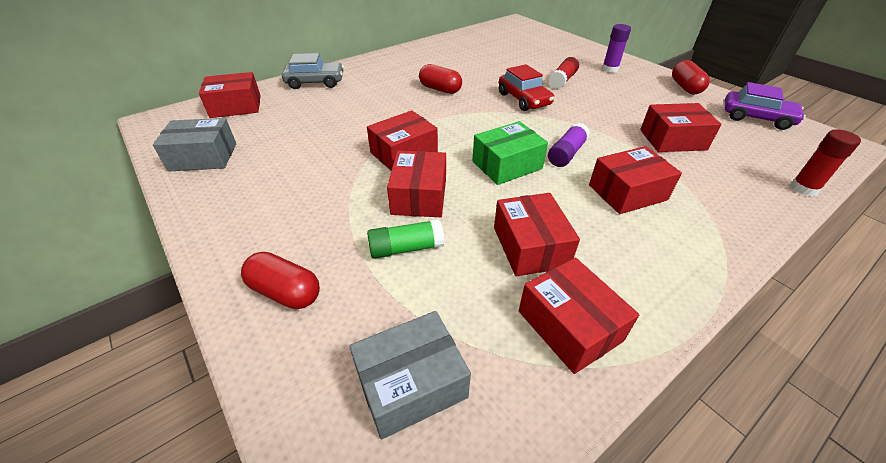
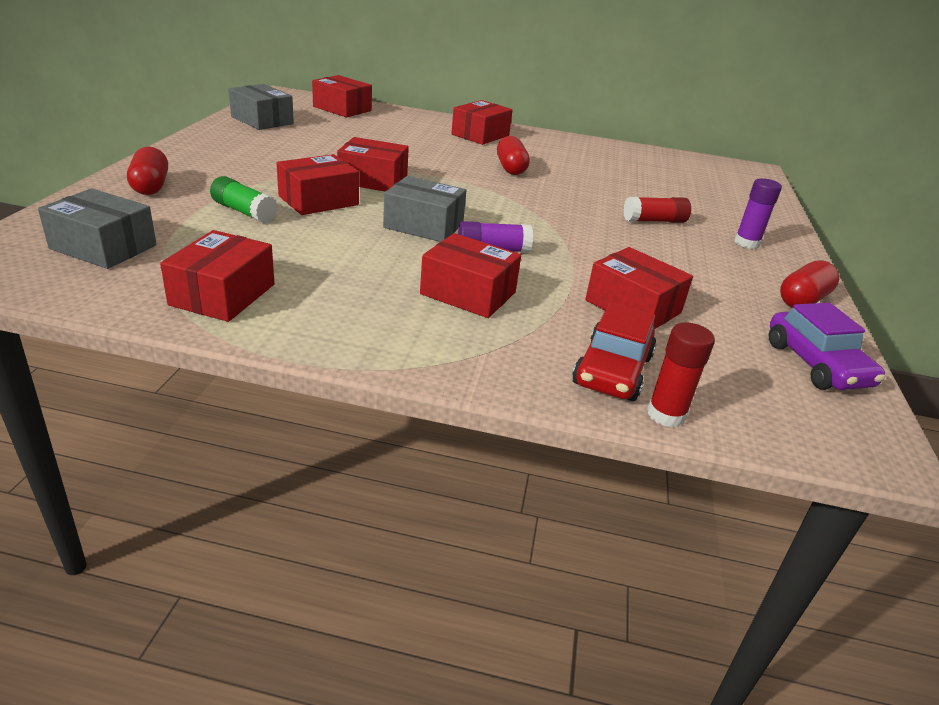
camera: 45 degrees right, 10 degrees down
(315, 82) = (427, 121): grey car -> none
(507, 165) = (424, 225): green box -> grey box
(524, 99) = (567, 209): red car -> red car (612, 370)
(530, 246) = (309, 259): red box -> red box (480, 135)

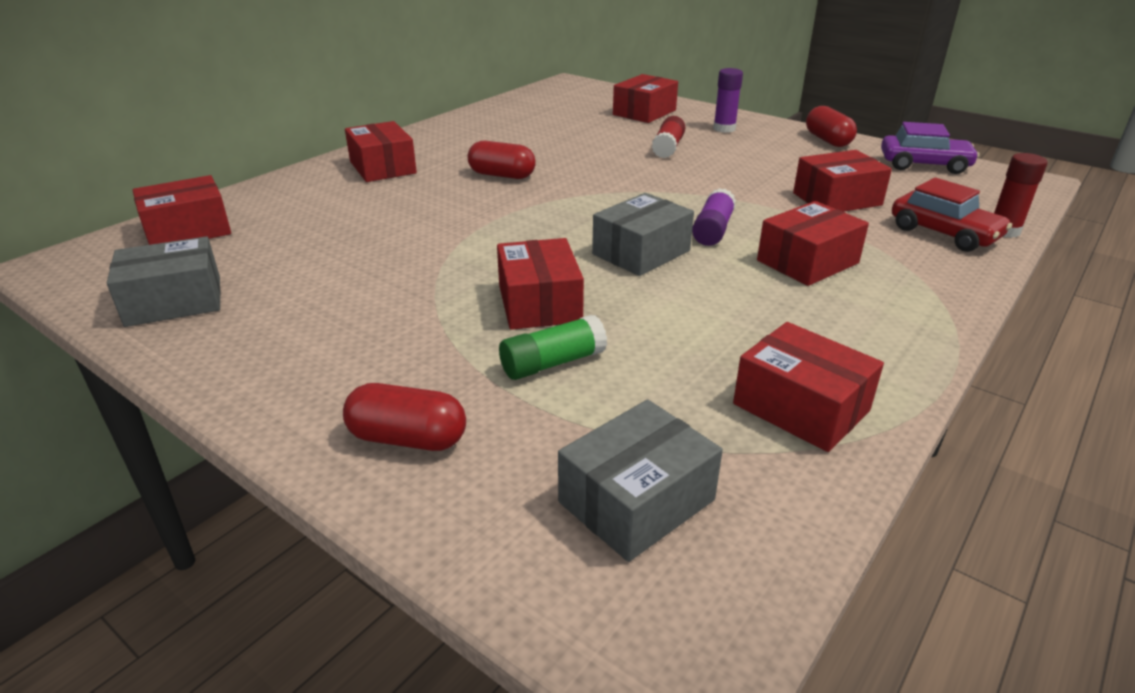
camera: 60 degrees left, 0 degrees up
(373, 180) = (490, 257): red box -> red box (644, 112)

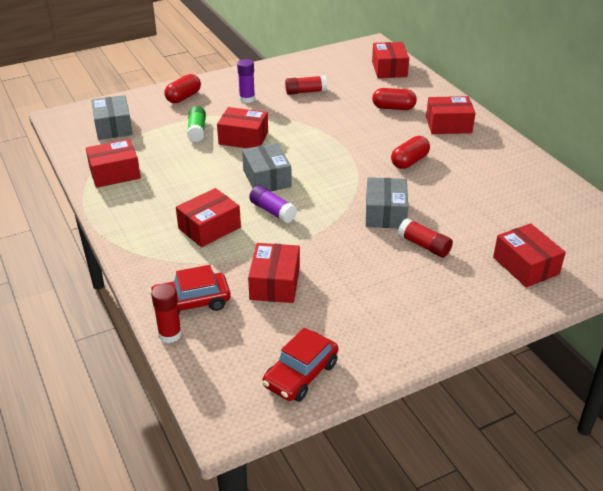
camera: 115 degrees right, 5 degrees up
(174, 301) = (317, 65): grey box -> grey box (385, 213)
(313, 287) = (305, 92): none -> red glue stick
(724, 129) = (457, 295): purple glue stick -> purple glue stick (247, 99)
(807, 262) = (209, 228): red box -> red box turned 60 degrees clockwise
(827, 140) = (393, 347): red capsule -> red capsule (393, 108)
(924, 165) = (300, 374): purple car -> red car

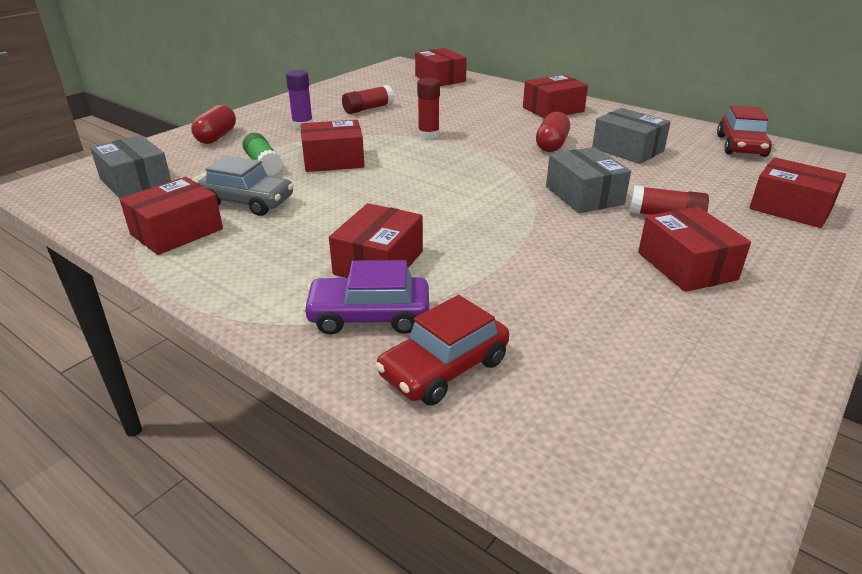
camera: 25 degrees left, 5 degrees down
(167, 161) = (247, 202): none -> grey car
(170, 334) = (454, 429): red glue stick -> red glue stick (428, 135)
(177, 261) = (369, 316): none -> purple car
(267, 178) = (404, 193): grey box -> grey box (627, 150)
(273, 211) = (447, 224): purple glue stick -> none
(275, 283) = (539, 305): red box -> red box (686, 266)
(300, 374) = (712, 419): red car -> red car (741, 146)
(393, 108) = (480, 106): red capsule -> none

